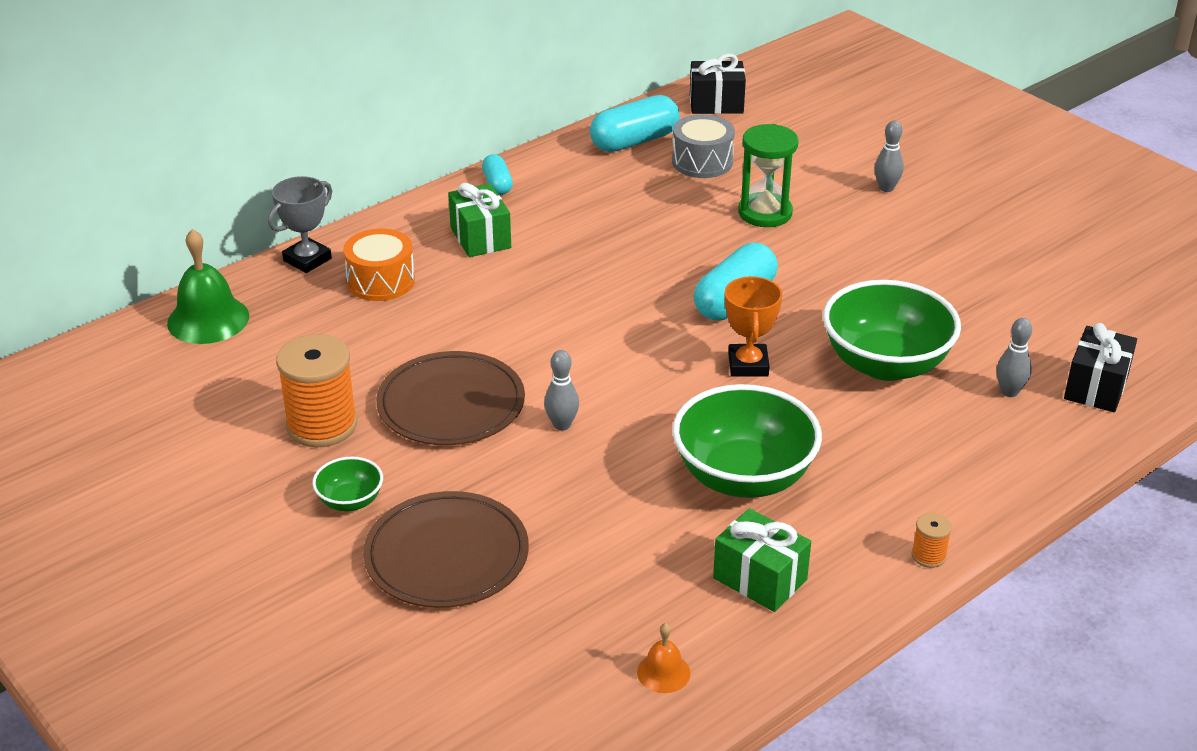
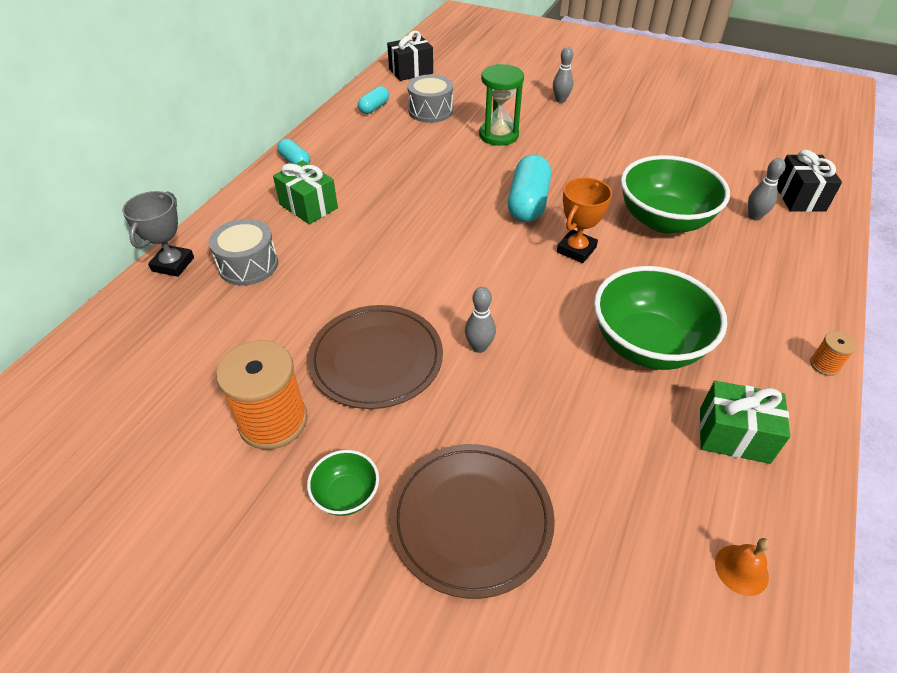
camera: 25 degrees left, 10 degrees up
(208, 319) = (107, 348): green bell -> none
(381, 281) = (248, 265): orange drum -> grey drum
(634, 141) = (374, 108): turquoise capsule -> turquoise capsule, size x0.55
(748, 365) = (576, 250): orange trophy -> orange trophy turned 60 degrees clockwise

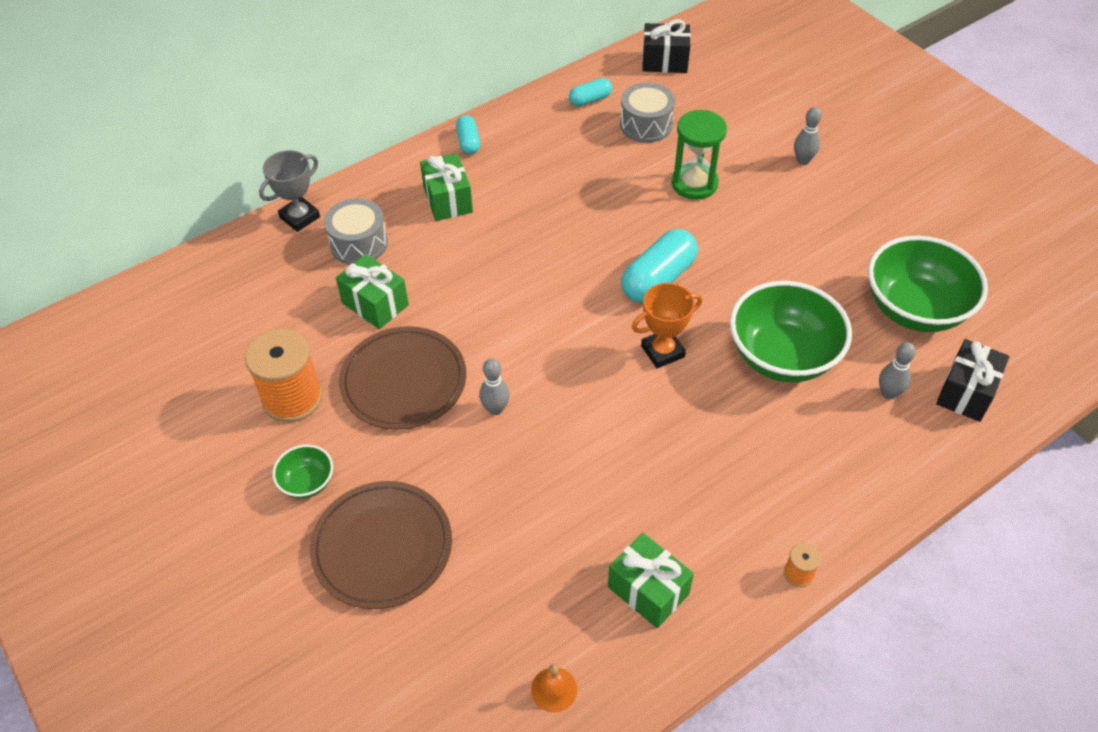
camera: 30 degrees right, 5 degrees up
(300, 307) = (375, 304): none -> green gift
(647, 345) = (645, 476): green bowl -> green bowl (914, 309)

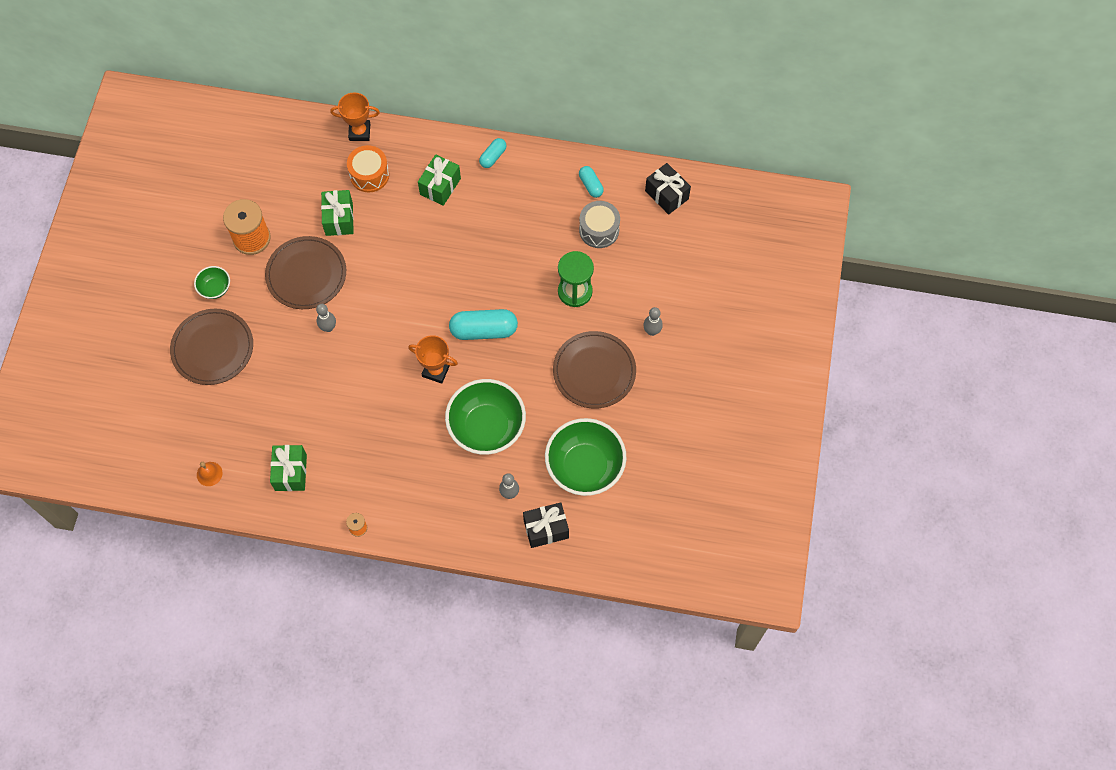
camera: 45 degrees right, 15 degrees up
(299, 217) = (359, 132): grey trophy -> orange trophy
(359, 243) = (369, 175): grey drum -> orange drum
(590, 100) = (591, 185): turquoise capsule -> turquoise capsule turned 45 degrees clockwise
(804, 228) = (594, 371): none -> brown plate

